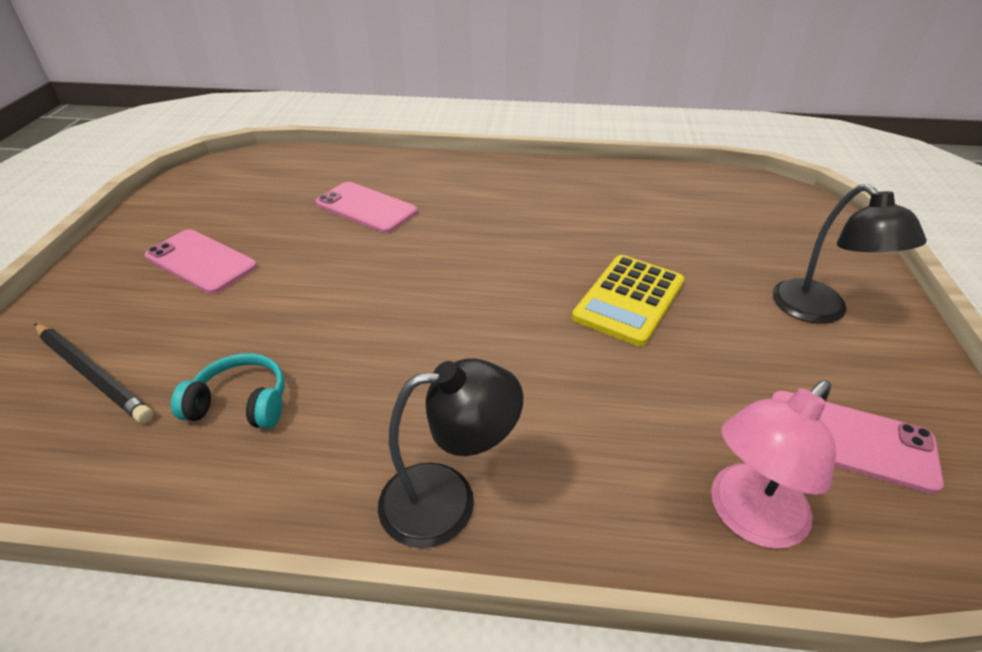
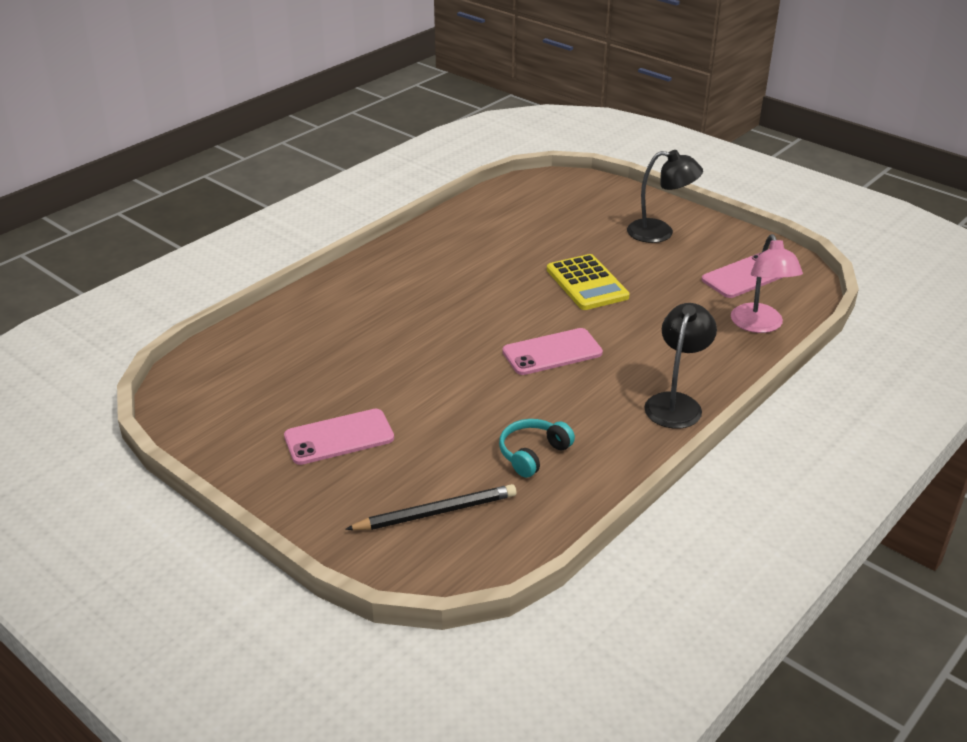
camera: 55 degrees left, 5 degrees down
(366, 208) = (355, 340): pink phone -> pink phone (552, 352)

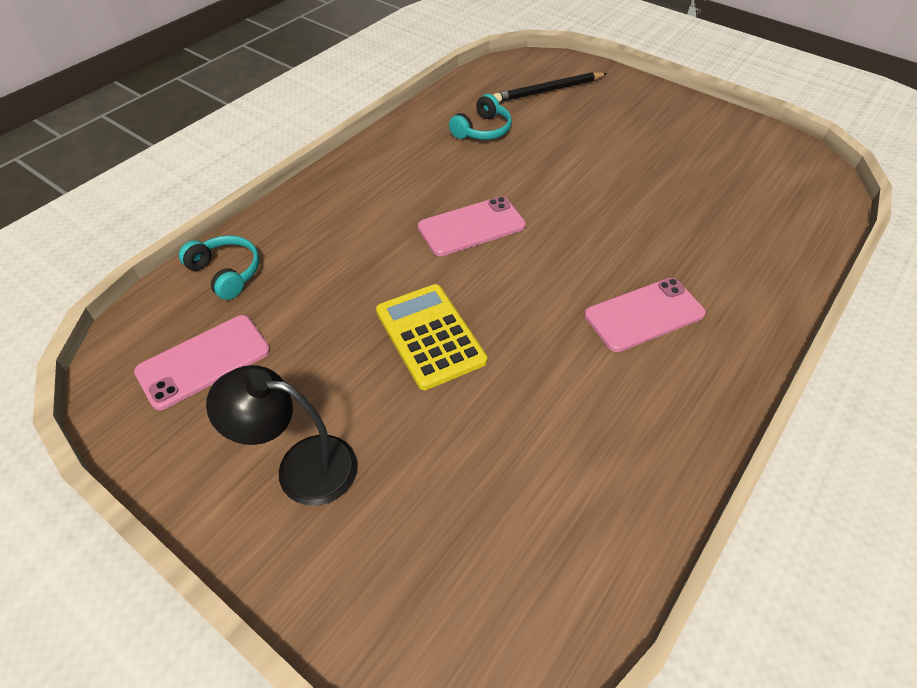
camera: 175 degrees right, 15 degrees up
(339, 437) = (647, 137): pink phone -> pink phone (644, 315)
(676, 403) = (352, 176): black lamp -> none
(760, 325) = (226, 273): pink lamp -> turquoise headphones

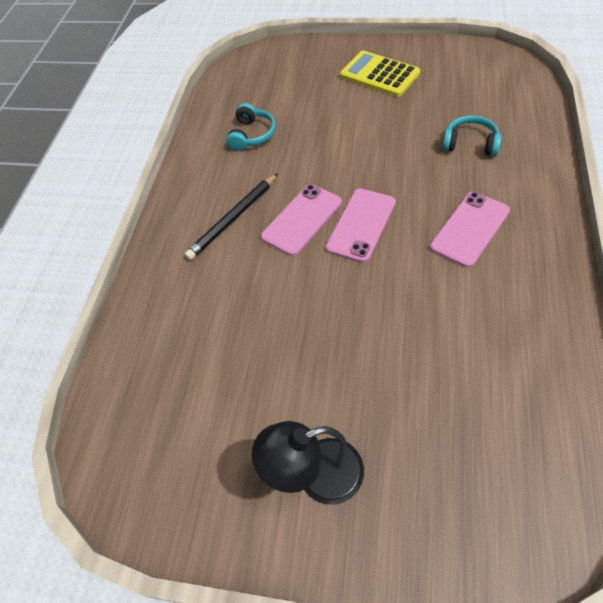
camera: 20 degrees left, 5 degrees up
(204, 361) = (176, 436): pink phone -> pink phone (361, 225)
(226, 273) = (137, 354): turquoise headphones -> turquoise headphones (470, 144)
(430, 336) = (335, 323): yellow calculator -> yellow calculator (379, 75)
(548, 90) = (278, 79): black pencil -> black pencil (233, 218)

